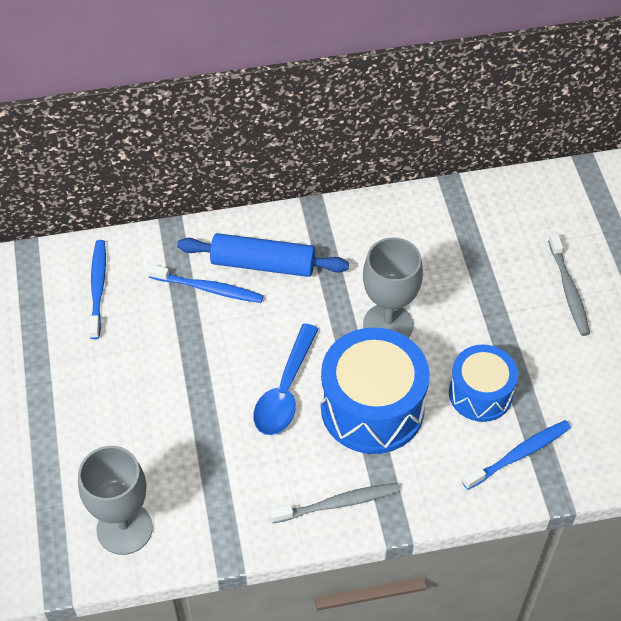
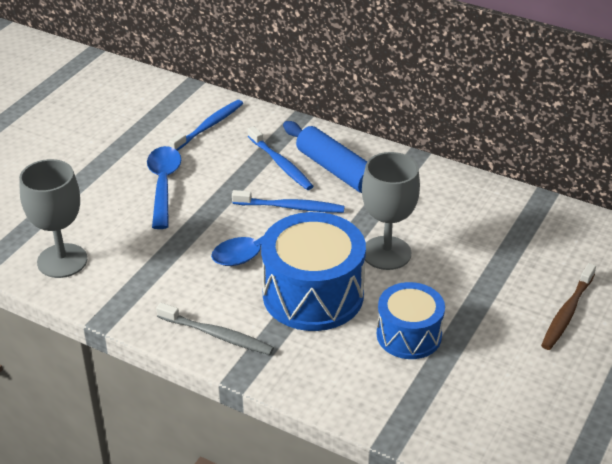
camera: 40 degrees right, 15 degrees down
(126, 382) = (163, 185): none -> blue spoon
(519, 454) = (393, 391): blue toothbrush -> blue toothbrush (291, 207)
(568, 290) = (567, 312): grey toothbrush -> brown toothbrush

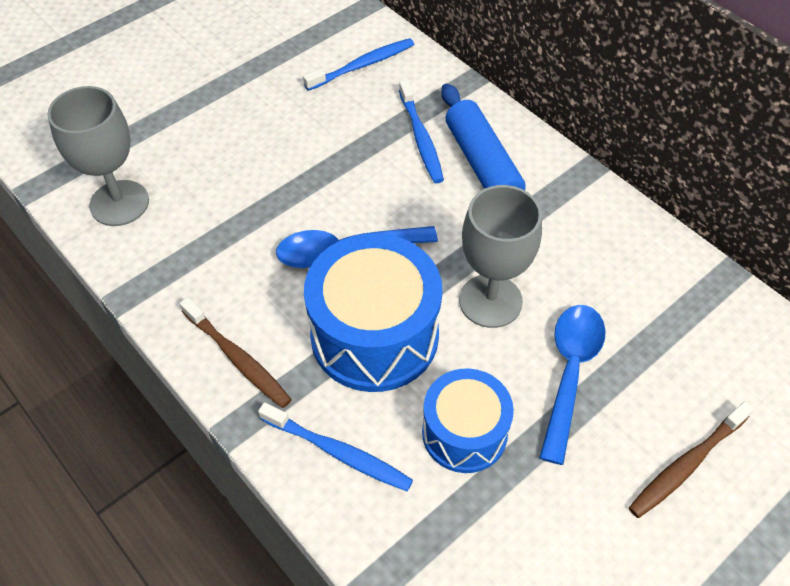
camera: 20 degrees right, 15 degrees up
(163, 185) = (275, 131): blue spoon -> blue spoon (570, 373)
(217, 335) = (237, 358): grey toothbrush -> brown toothbrush
(291, 207) = (405, 202): blue toothbrush -> blue toothbrush (338, 452)

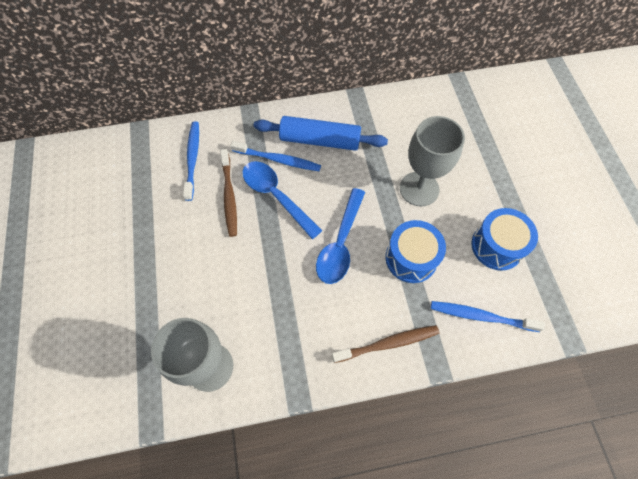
camera: 60 degrees left, 10 degrees up
(338, 452) = (481, 316): blue toothbrush -> blue toothbrush turned 135 degrees counterclockwise
(374, 335) = (411, 258): blue drum -> blue drum, size x0.62
(570, 373) = (483, 178): blue spoon -> blue spoon (276, 196)
(686, 464) = (557, 161): brown toothbrush -> brown toothbrush (229, 196)

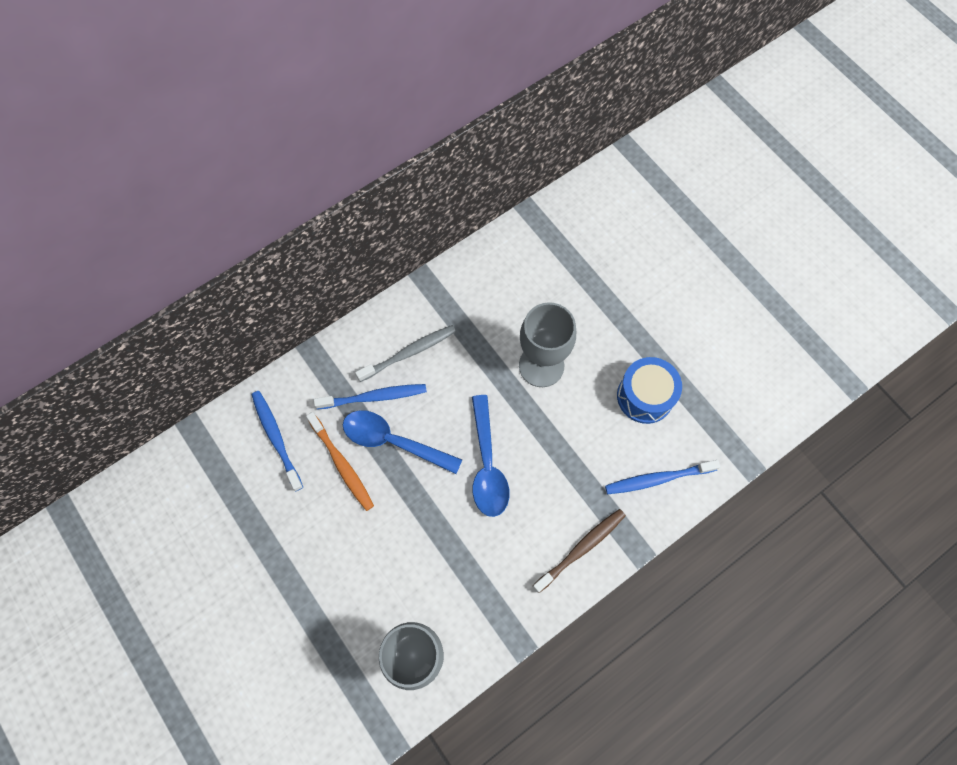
camera: 25 degrees left, 5 degrees up
(229, 196) = (342, 464): brown toothbrush -> orange toothbrush
(320, 140) = (409, 353): blue rolling pin -> grey toothbrush
(411, 258) = (566, 448): blue drum -> none

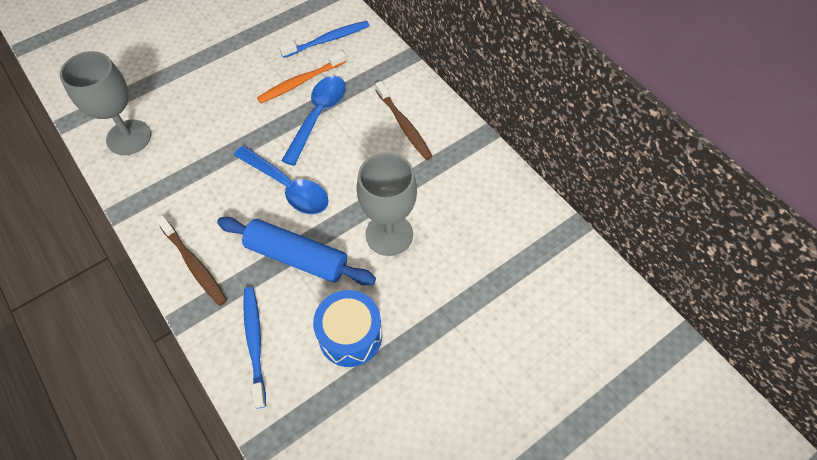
camera: 90 degrees right, 10 degrees down
(374, 397) = (361, 101): blue toothbrush -> none
(409, 353) = (404, 125): grey toothbrush -> brown toothbrush
(487, 465) = (288, 187): blue spoon -> blue spoon turned 135 degrees counterclockwise
(569, 449) = (297, 257): none -> blue rolling pin

